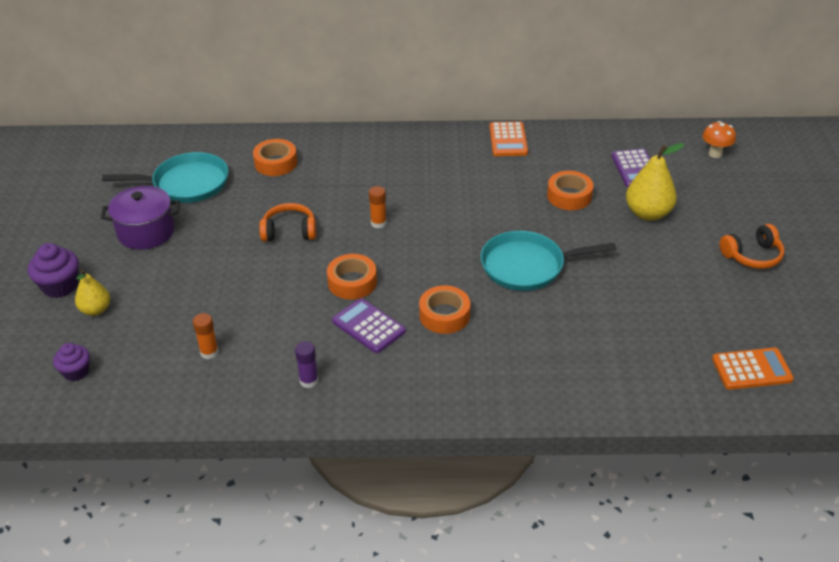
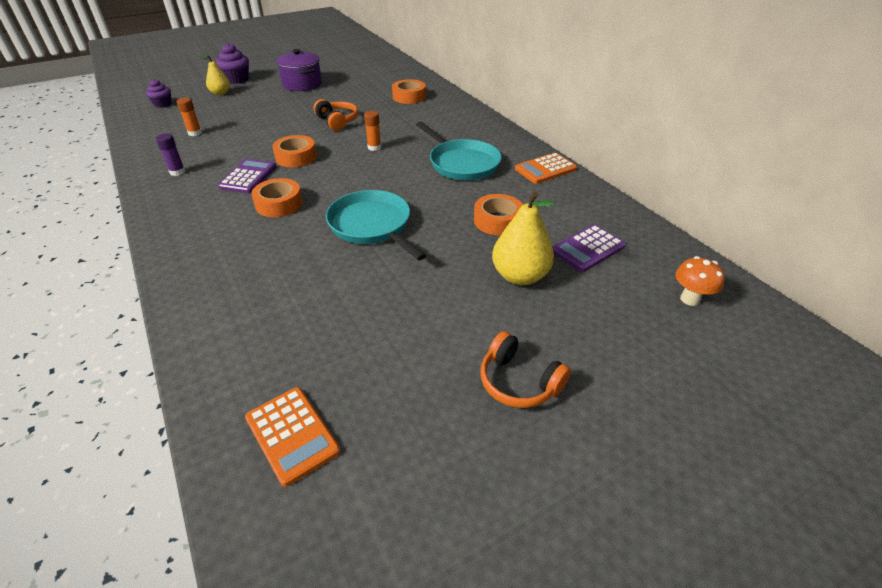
camera: 60 degrees right, 0 degrees up
(187, 183) = (360, 80): turquoise pan -> turquoise pan (462, 163)

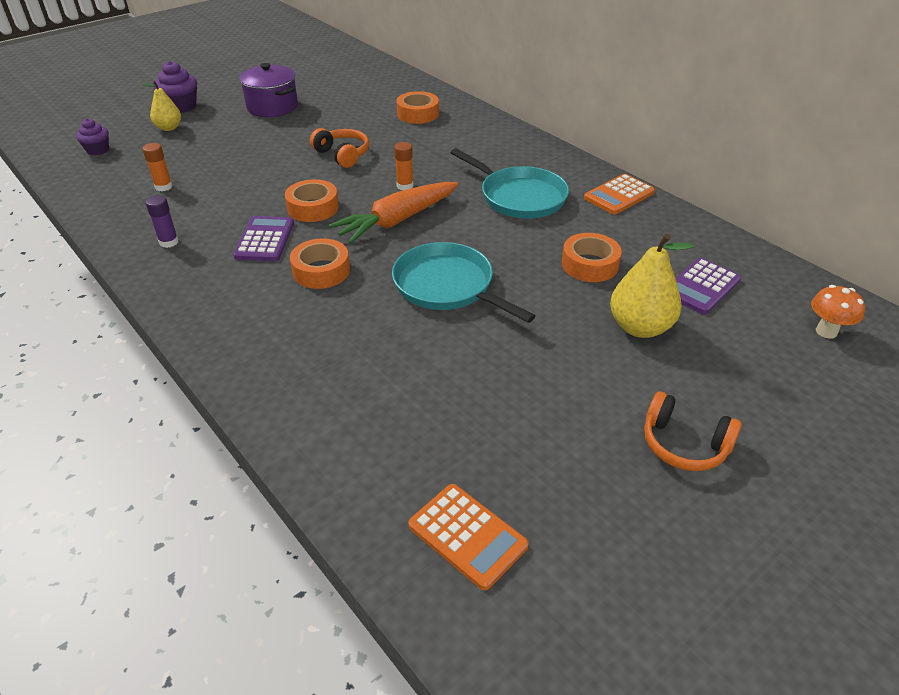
camera: 10 degrees left, 0 degrees up
(356, 172) = (397, 220): none -> orange carrot

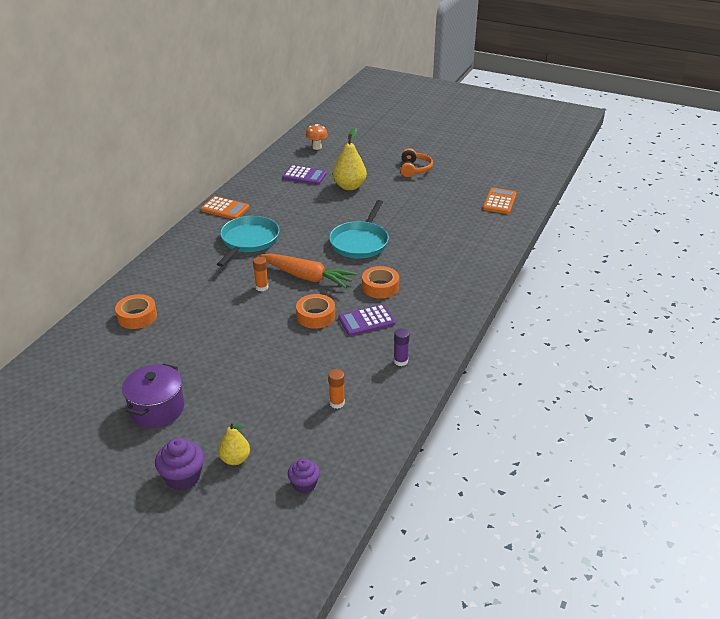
camera: 115 degrees left, 5 degrees down
(342, 155) = (231, 330): orange headphones -> none
(589, 265) = (307, 206): orange tape -> none

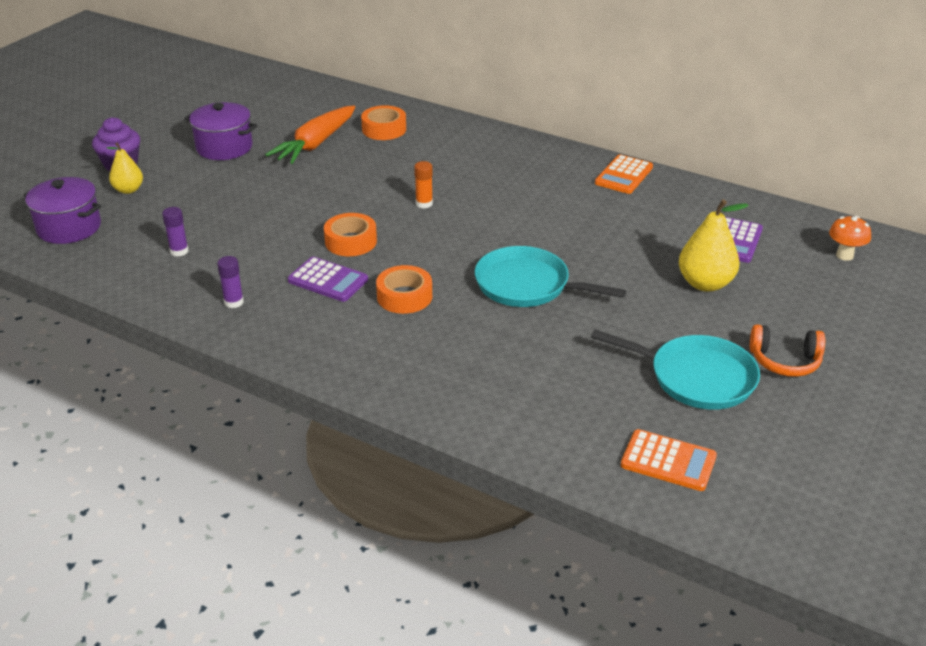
camera: 95 degrees right, 0 degrees up
(248, 241) = (537, 194): turquoise pan -> turquoise pan (697, 378)
(304, 484) = (69, 227): purple cupcake -> purple pot
(307, 277) = (441, 237): orange carrot -> orange carrot (315, 144)
(337, 403) = (179, 251): orange glue stick -> purple glue stick
(366, 321) = (328, 280): purple calculator -> purple calculator turned 135 degrees clockwise

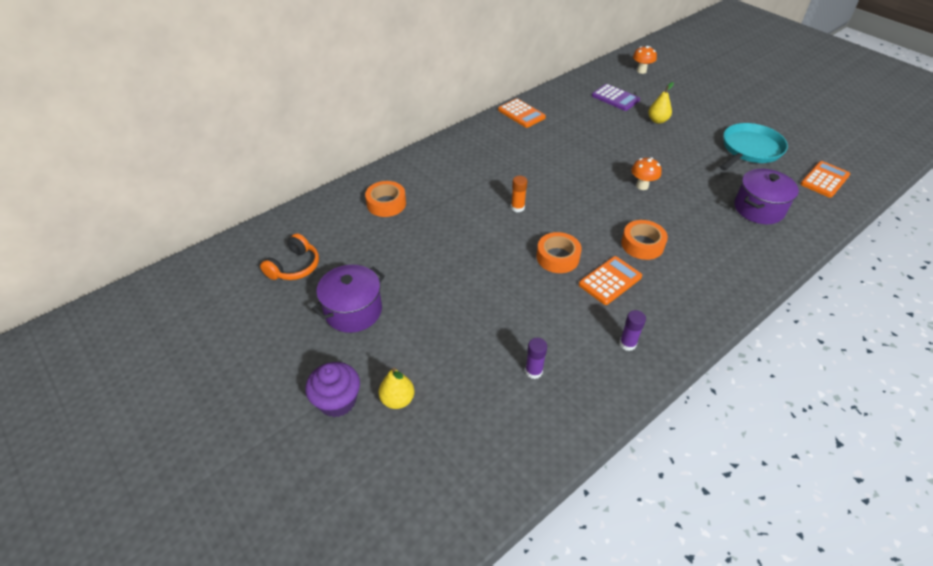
camera: 70 degrees left, 10 degrees up
(69, 227) = (452, 462): purple pot -> purple pot (758, 209)
(315, 144) = (386, 248): orange carrot -> none
(328, 280) = (610, 281): purple calculator -> orange calculator
(527, 285) = (642, 186): turquoise pan -> orange mushroom
(705, 283) = (657, 120): yellow pear -> yellow pear, size x0.62
(785, 361) = (737, 118): orange headphones -> orange headphones (294, 267)

